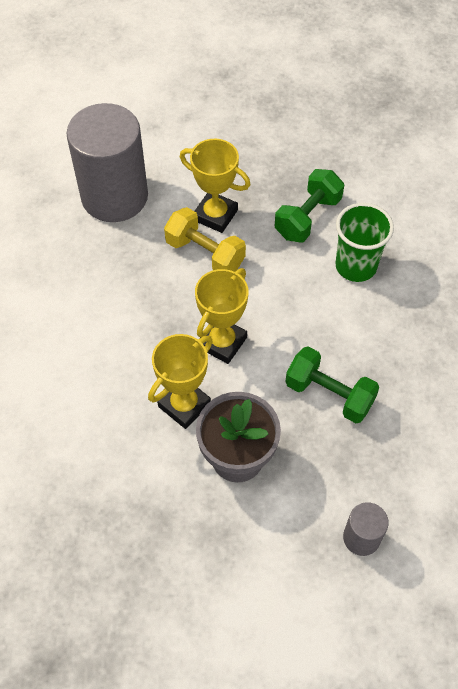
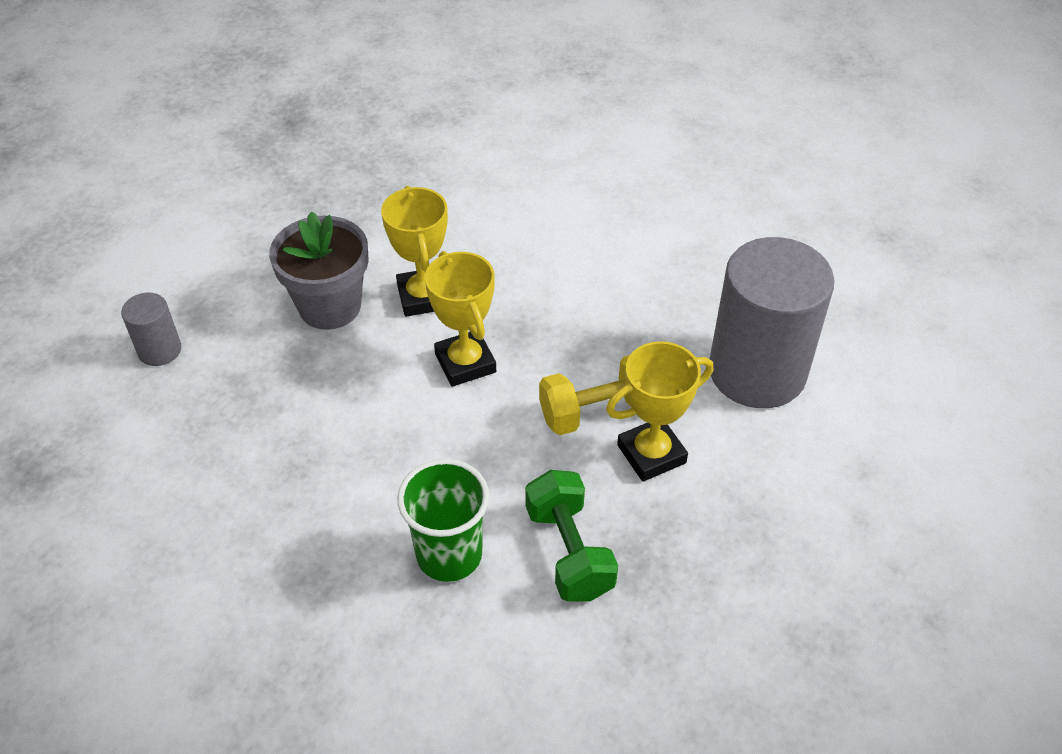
camera: 125 degrees right, 10 degrees down
(329, 394) = (316, 417): green dumbbell -> none

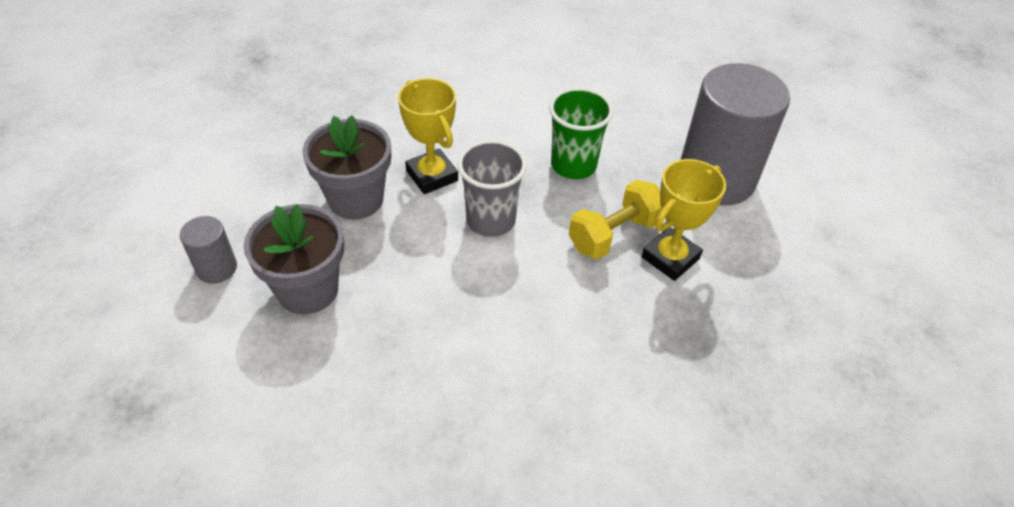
camera: 20 degrees left, 0 degrees up
(240, 395) = (308, 290): none -> grey flower pot
(449, 555) = (550, 379): green cup -> green cup (573, 165)
(465, 363) = (491, 220): yellow trophy -> grey cup
(569, 552) = (645, 351): green dumbbell -> none

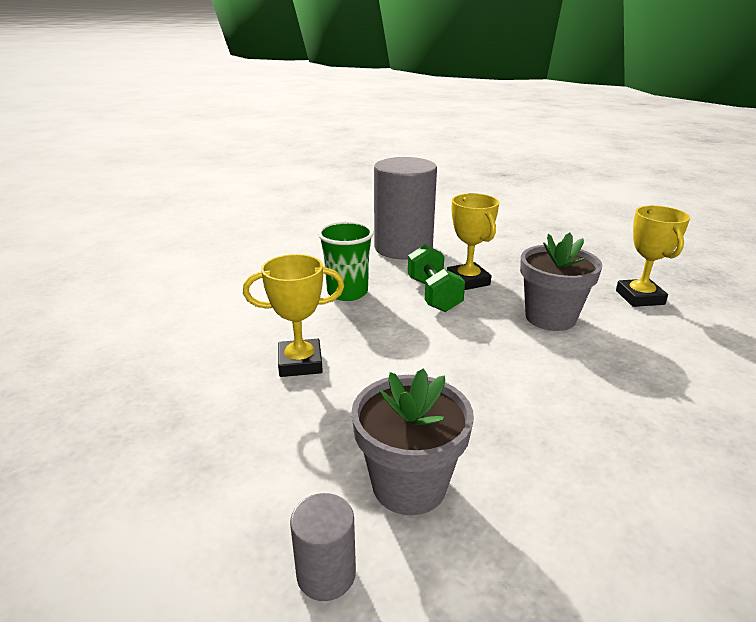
camera: 65 degrees left, 20 degrees down
(356, 199) = (294, 420): grey flower pot -> grey flower pot (550, 317)
(491, 220) = (382, 344): grey cup -> none
(614, 235) = (433, 295): yellow dumbbell -> green dumbbell
(751, 451) = (639, 297): none -> yellow trophy

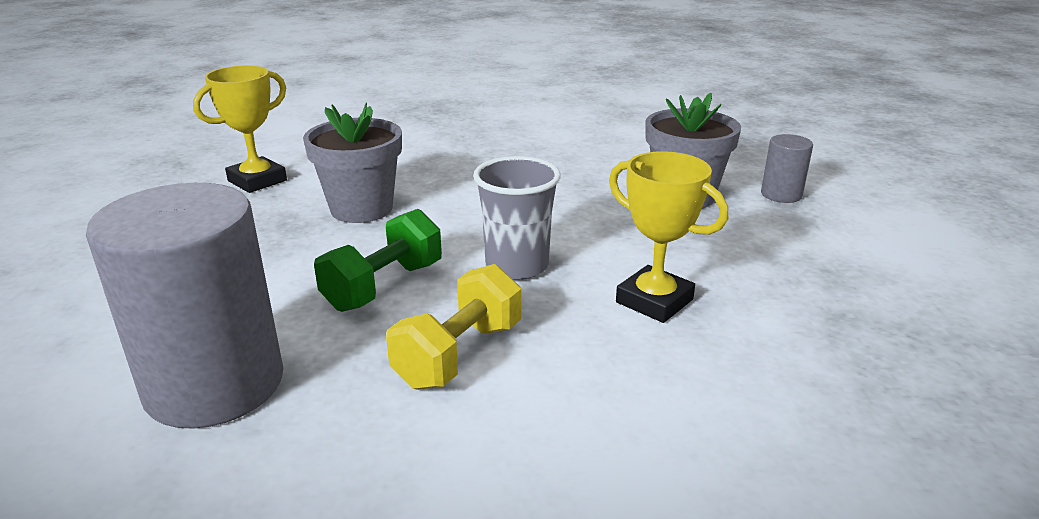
camera: 130 degrees left, 0 degrees up
(347, 292) = (459, 354): green cup -> yellow dumbbell
(402, 338) = (517, 266): none -> grey cup
(468, 281) = (310, 278): yellow trophy -> none

